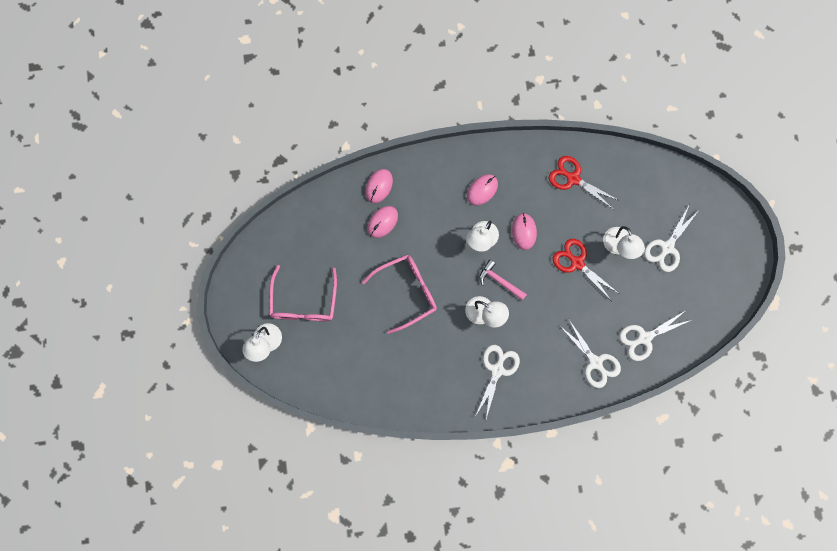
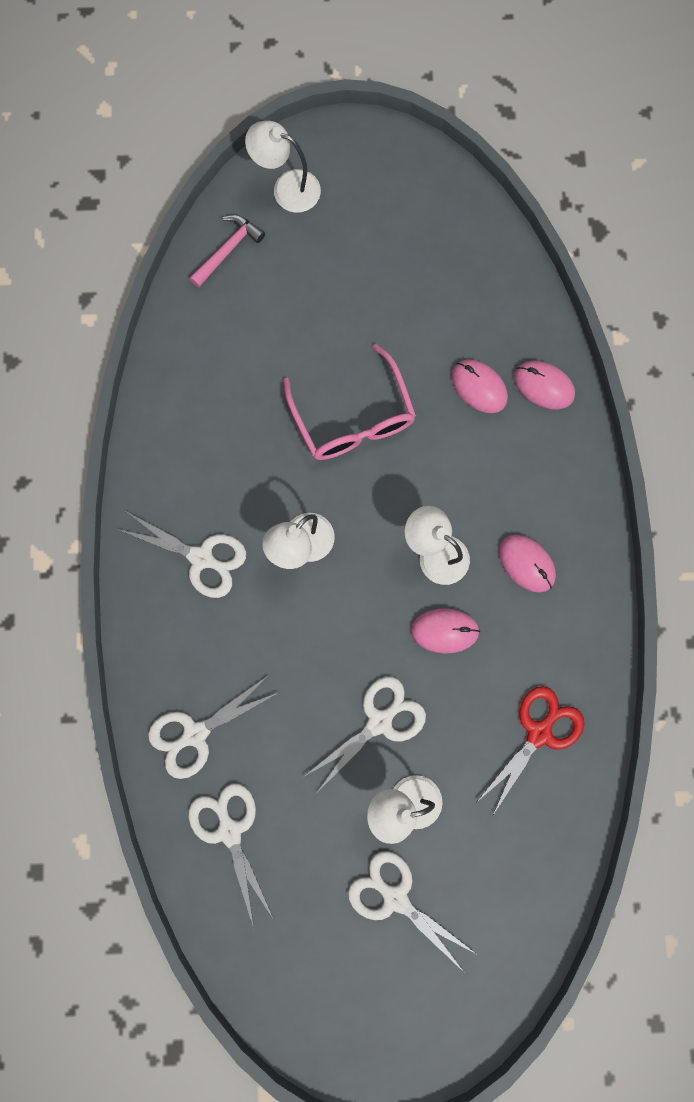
camera: 95 degrees right, 0 degrees up
(304, 301) = (352, 250): pink glasses -> none
(500, 281) = (358, 578): pink hammer -> pink hammer (228, 250)
(577, 263) = (379, 722): red scissors -> white scissors

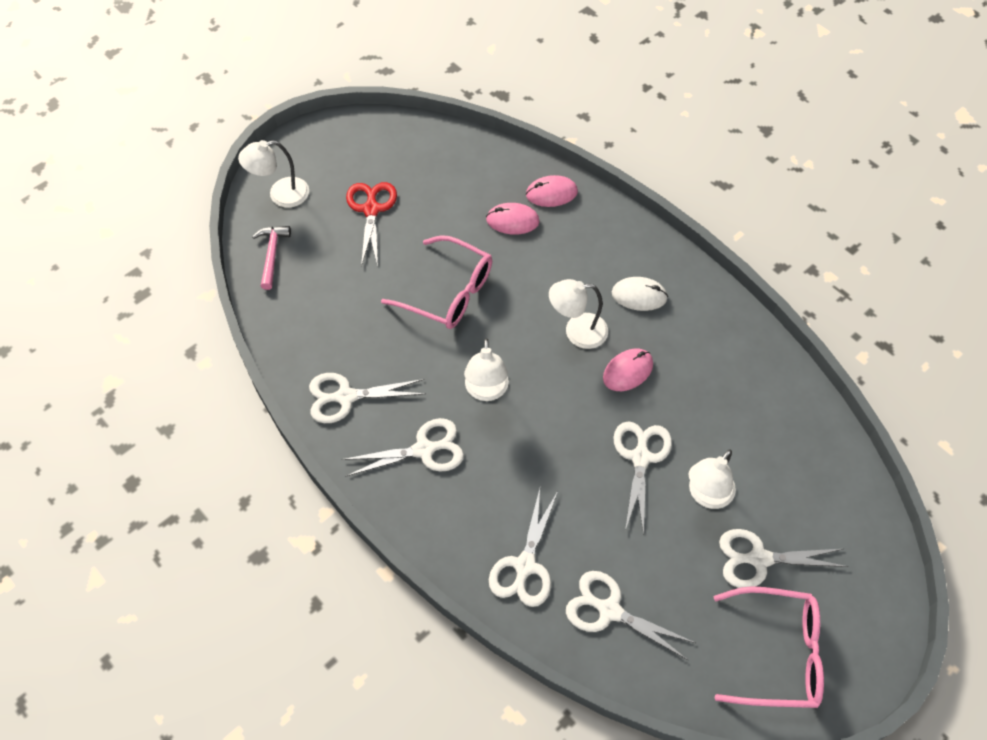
camera: 40 degrees left, 20 degrees down
(177, 452) = (346, 397): none -> white scissors
(331, 985) = (775, 653): none -> pink glasses
(526, 564) = (639, 296): pink mouse -> white mouse
(539, 733) = (744, 385): red scissors -> red scissors (371, 209)

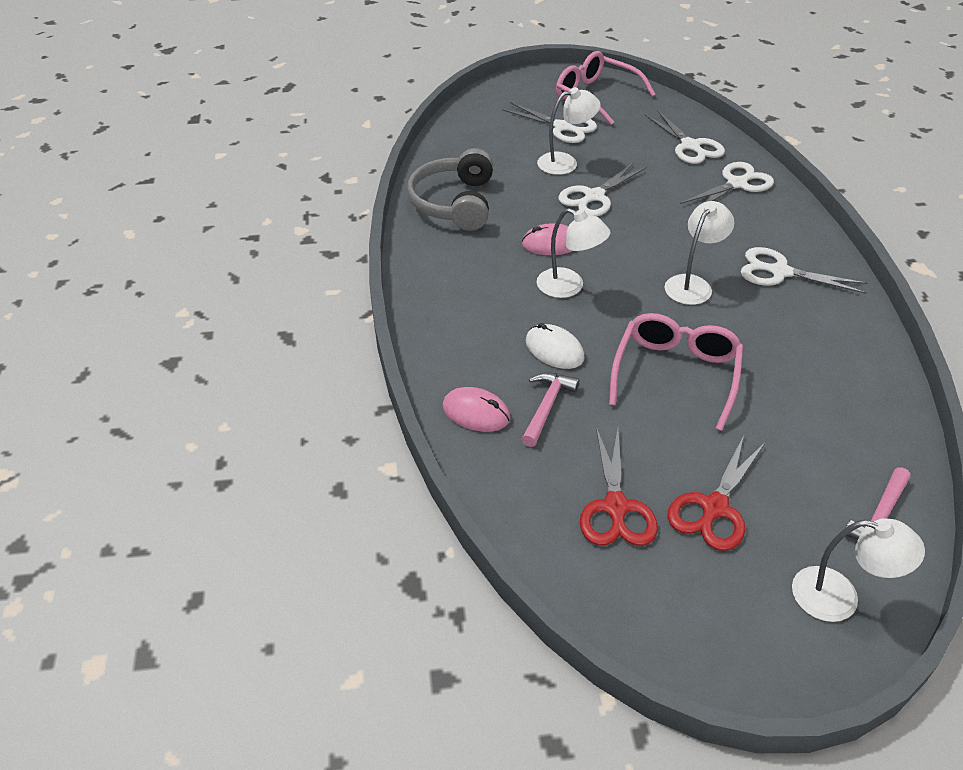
camera: 145 degrees left, 15 degrees down
(346, 397) = (840, 338): white scissors -> none
(427, 180) = (615, 507): none -> red scissors
(447, 292) = (675, 375): pink glasses -> pink glasses turned 45 degrees clockwise
(512, 220) = (546, 407): pink mouse -> pink hammer
(639, 296) = (483, 285): white mouse -> white mouse (554, 350)
(746, 372) = (454, 203): none -> grey headphones

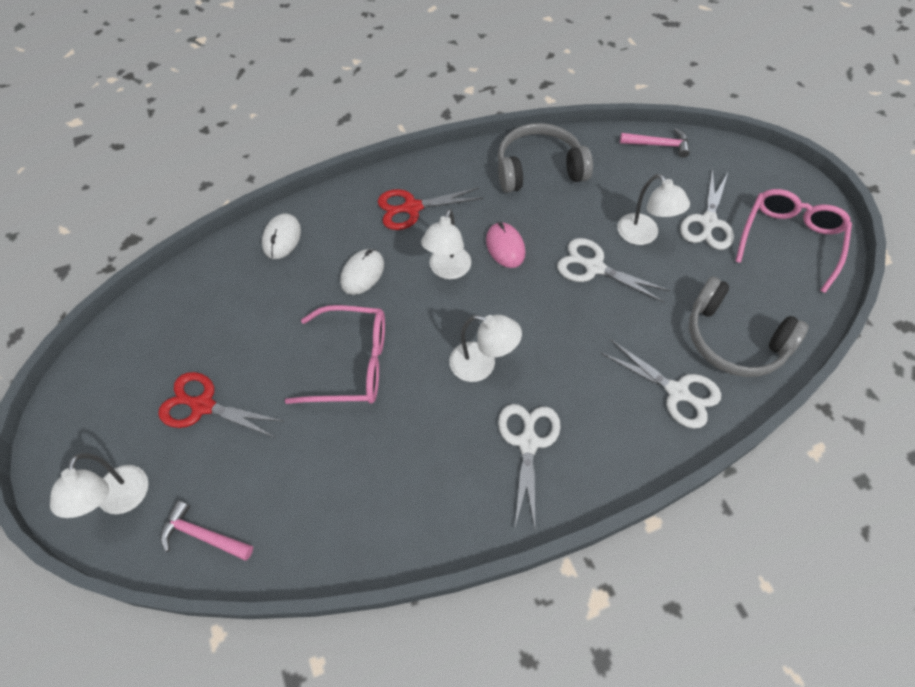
camera: 75 degrees right, 15 degrees up
(476, 413) = (281, 238): pink mouse -> white mouse
(546, 407) = (295, 280): pink hammer -> pink hammer (658, 145)
(615, 507) = (198, 339): red scissors -> red scissors (412, 208)
(690, 146) = (733, 340): white scissors -> grey headphones

